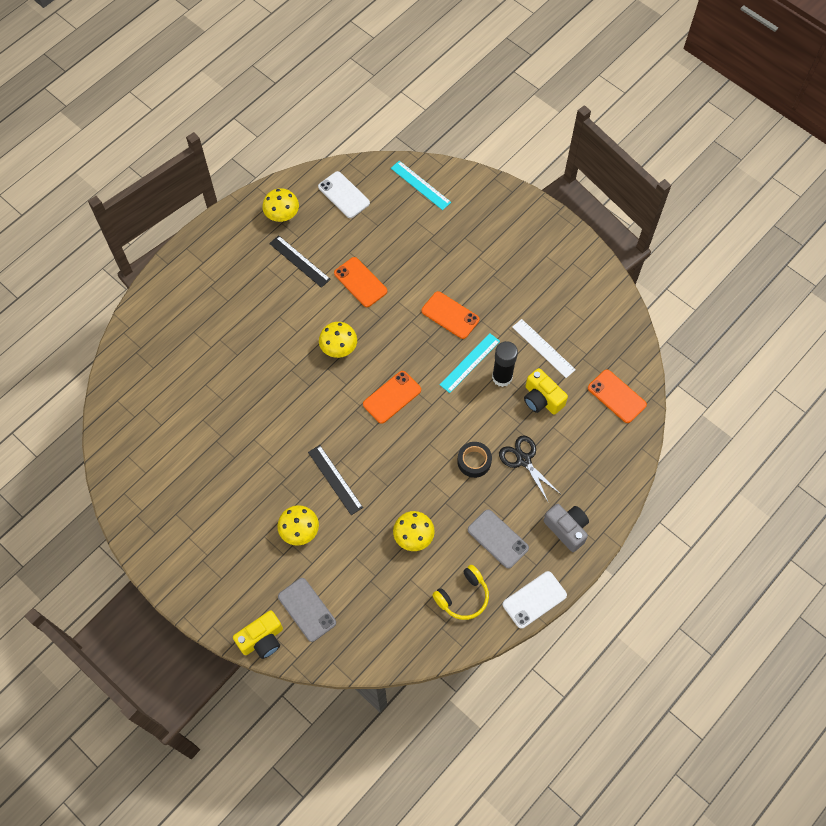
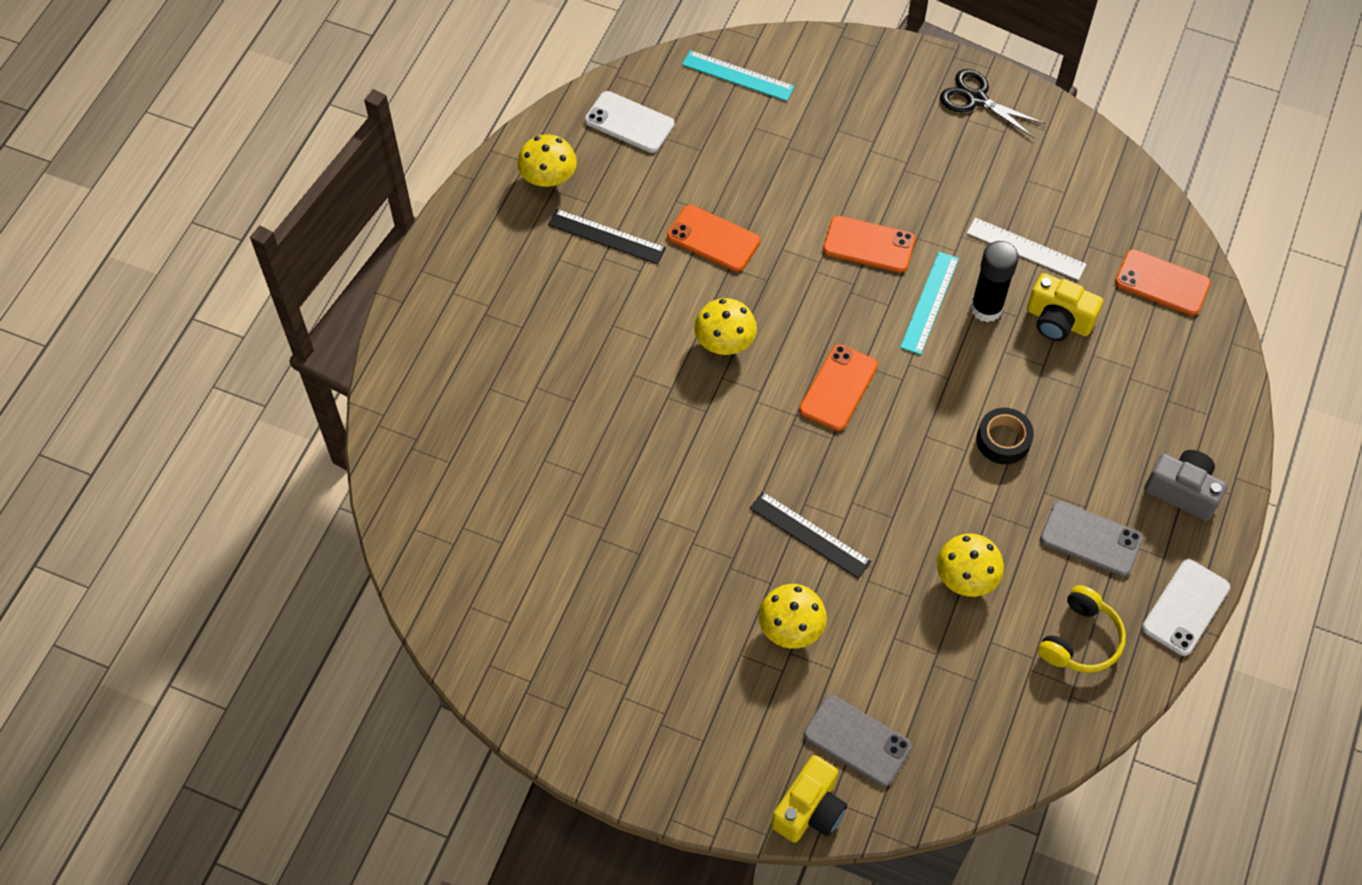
camera: 20 degrees left, 5 degrees down
(523, 460) = (1073, 414): black scissors -> black scissors (976, 99)

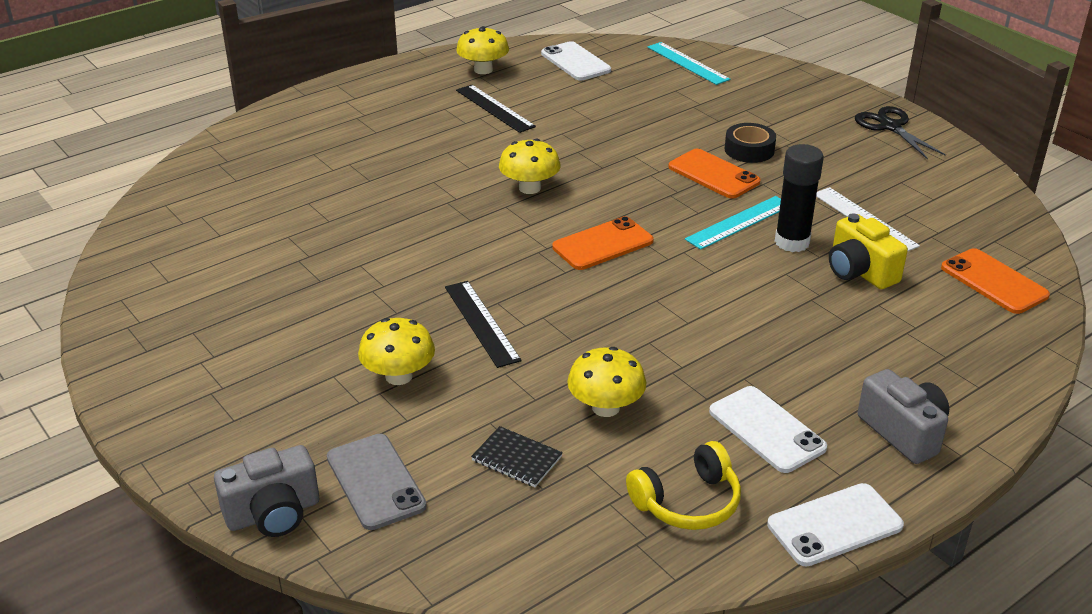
camera: 30 degrees right, 25 degrees down
(713, 239) = (580, 133): orange phone -> none
(809, 810) = (273, 513): yellow camera -> grey camera
(939, 663) = (516, 459): none -> black notebook
(1003, 440) = (733, 328): black tape -> black tape (749, 150)
(1091, 539) = (766, 429): grey phone -> white phone

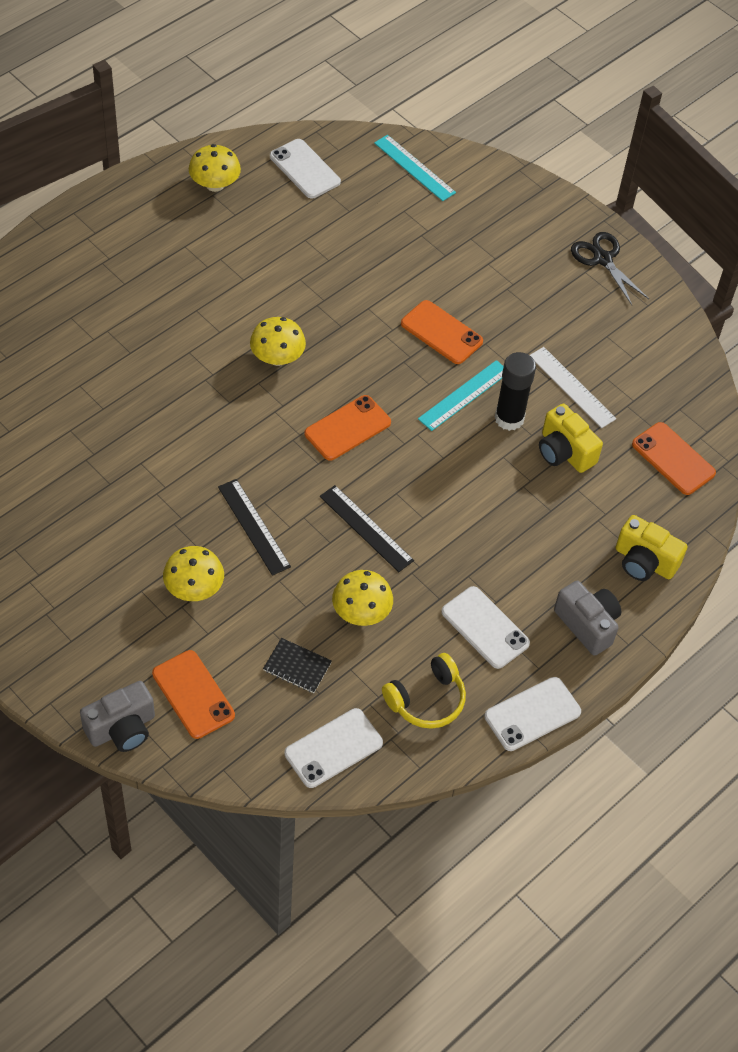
camera: 10 degrees left, 20 degrees up
(375, 481) = (193, 694): grey phone -> orange phone
(495, 108) = (233, 244): black ruler -> black ruler (366, 528)
(555, 550) = (333, 748): none -> white phone
(749, 150) = (473, 297): black tape -> none
(971, 373) = (644, 561): none -> yellow camera

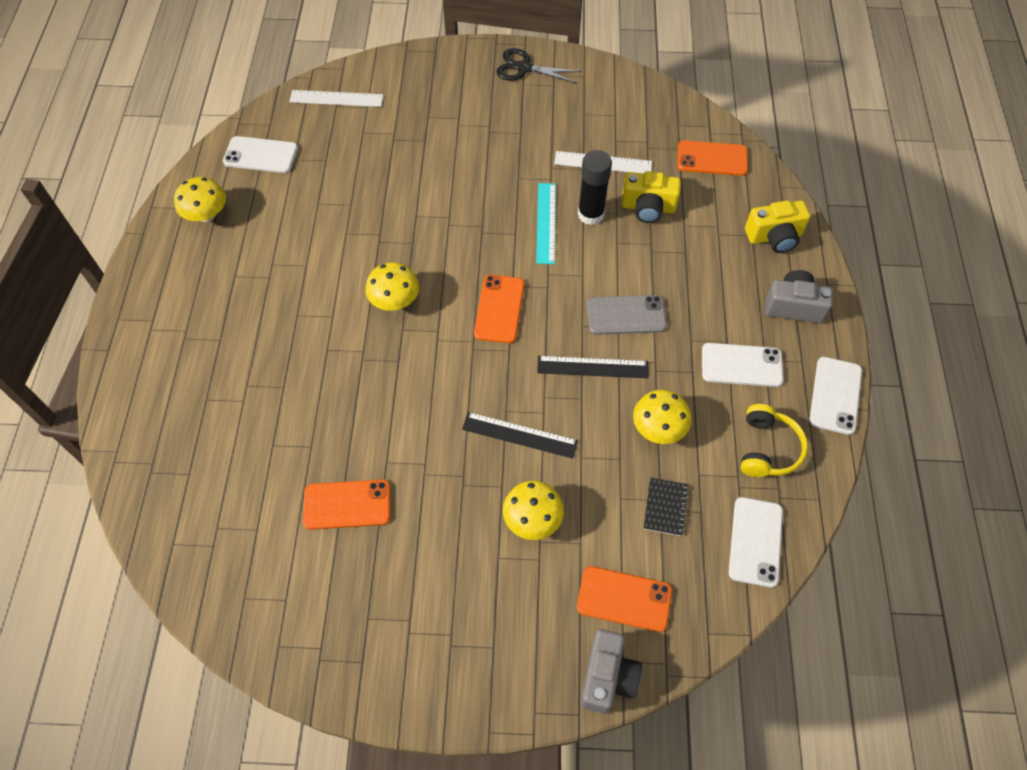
camera: 40 degrees left, 5 degrees up
(297, 667) = (665, 507): black notebook -> black notebook turned 60 degrees counterclockwise
(414, 168) = (336, 98): turquoise ruler -> white ruler
(440, 515) = (626, 315): none -> grey phone
(441, 332) = (483, 193): orange phone -> orange phone (347, 504)

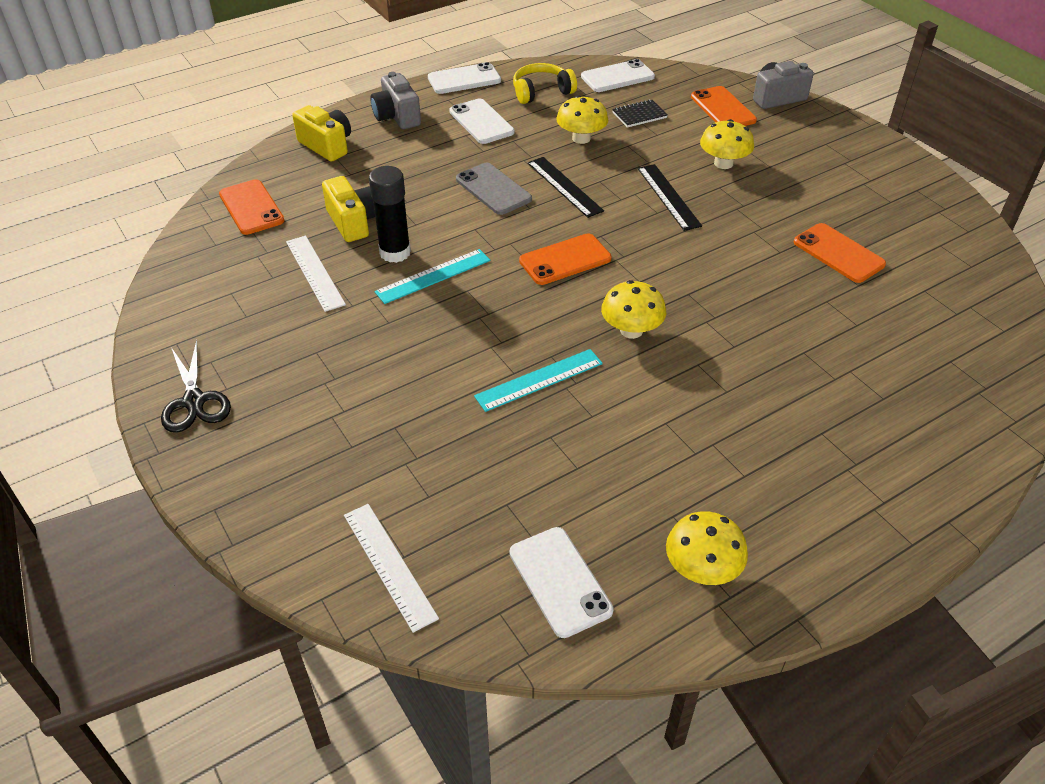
camera: 125 degrees left, 15 degrees down
(398, 224) = (539, 380): none -> turquoise ruler

